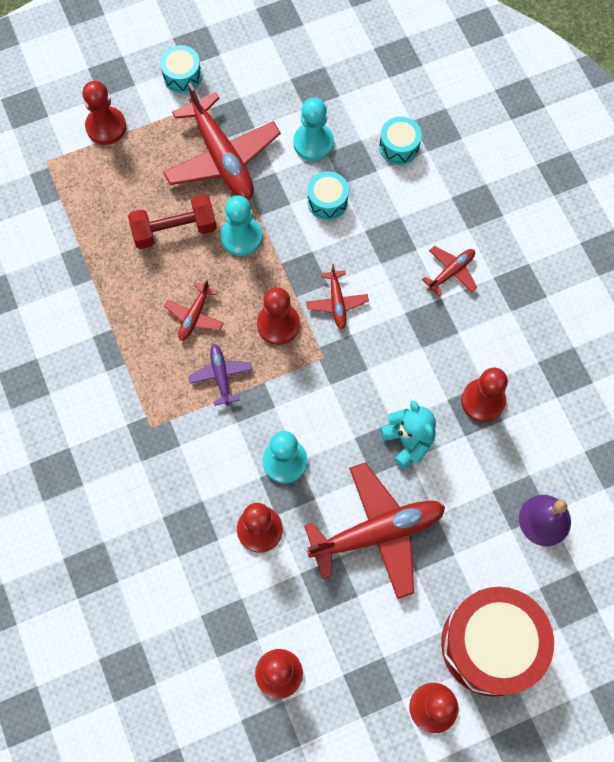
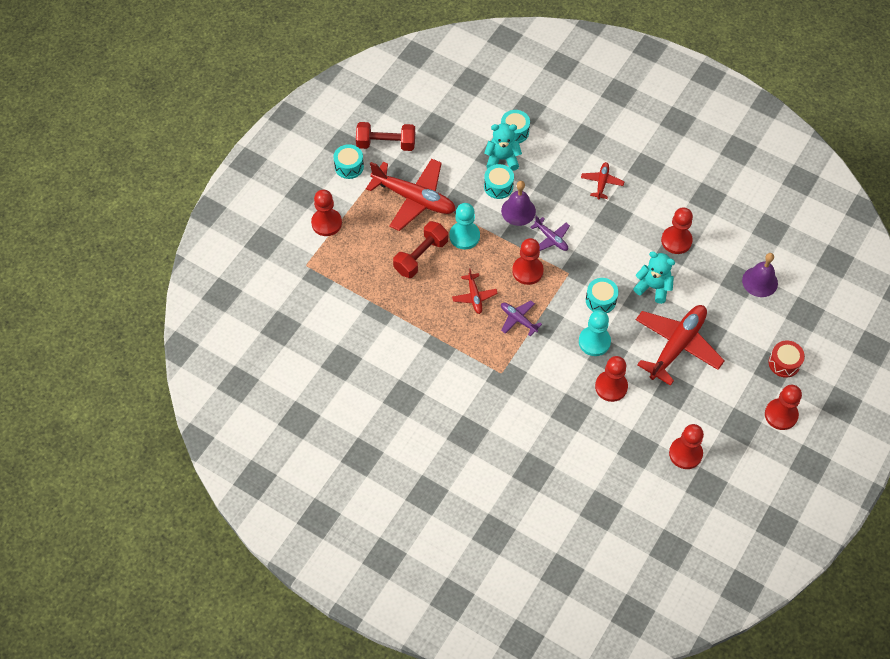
camera: 35 degrees left, 10 degrees down
(243, 74) = (386, 144): none -> red dumbbell
(313, 143) = (462, 159): turquoise pawn -> none
(326, 245) = (518, 211): none -> purple bell
(333, 415) = (600, 300): none -> turquoise drum
(337, 303) = (551, 238): red plane -> purple plane
(358, 171) = (502, 159): none -> turquoise teddy bear
(491, 644) = (784, 363): red drum -> red drum, size x0.47

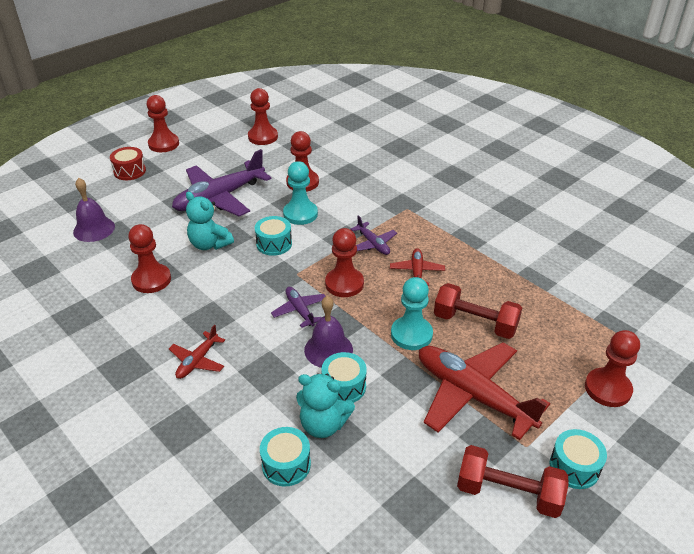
camera: 165 degrees left, 20 degrees down
(421, 256) = (475, 323): red dumbbell -> red dumbbell turned 60 degrees clockwise
(677, 346) = (219, 198): red plane -> purple plane

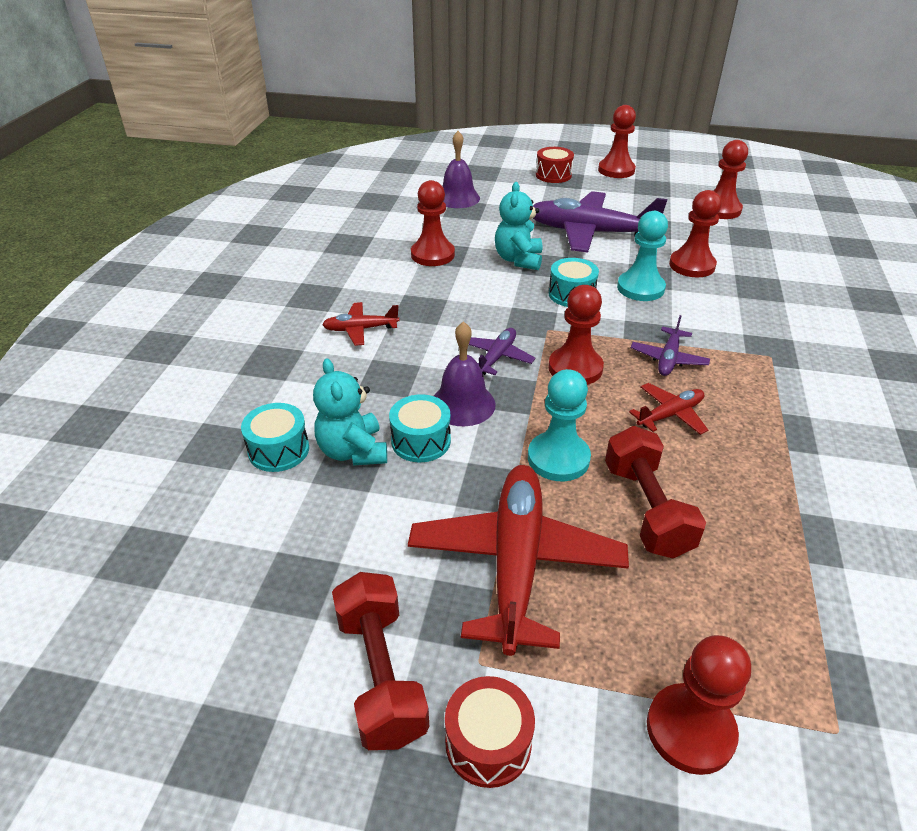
camera: 55 degrees right, 0 degrees up
(574, 467) = (488, 743): turquoise drum -> red drum

